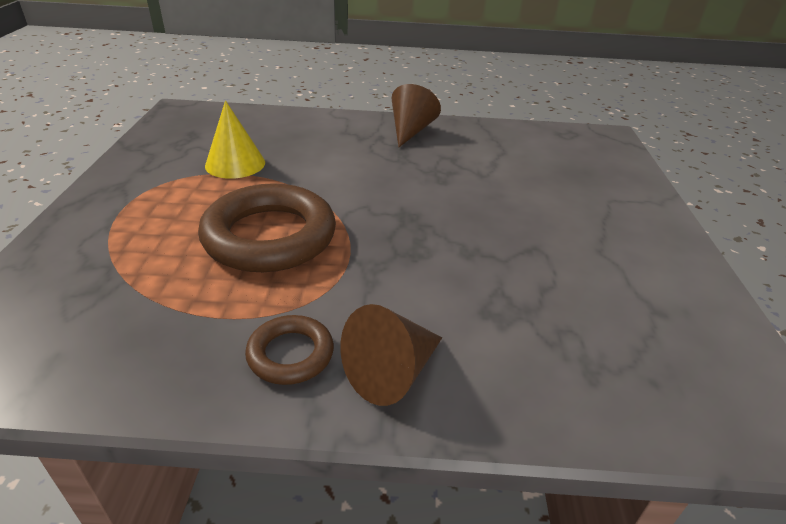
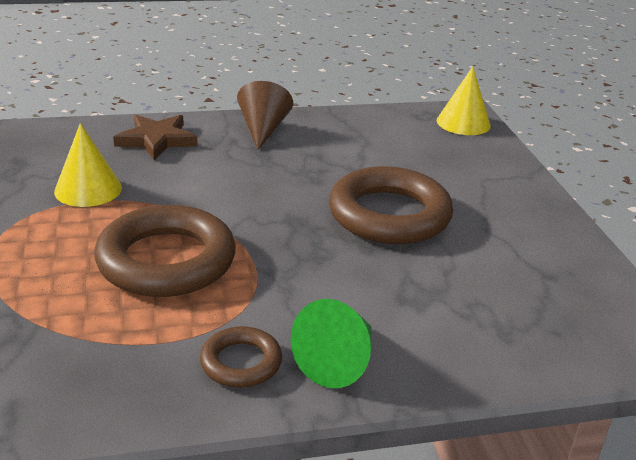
camera: 15 degrees left, 5 degrees down
(314, 129) = (157, 140): none -> brown star
(392, 372) = (338, 361): brown cone -> green cone
(502, 222) = (389, 215): none -> brown ring
(604, 145) = (463, 123): none -> yellow cone

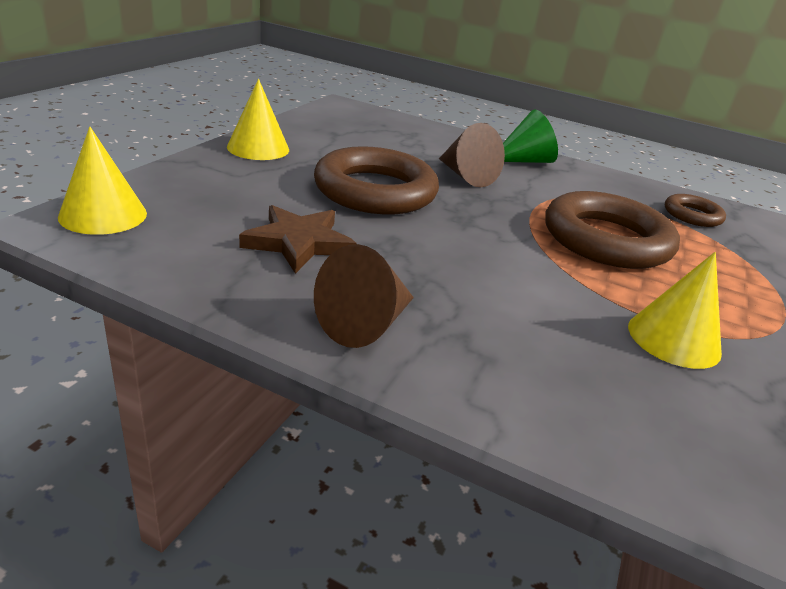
camera: 145 degrees left, 0 degrees up
(157, 140) = (545, 380): brown star -> brown star (299, 242)
(241, 362) = (583, 180): brown ring -> brown ring (692, 215)
(357, 281) = (466, 176): none -> brown cone
(534, 212) = (258, 148): none -> yellow cone

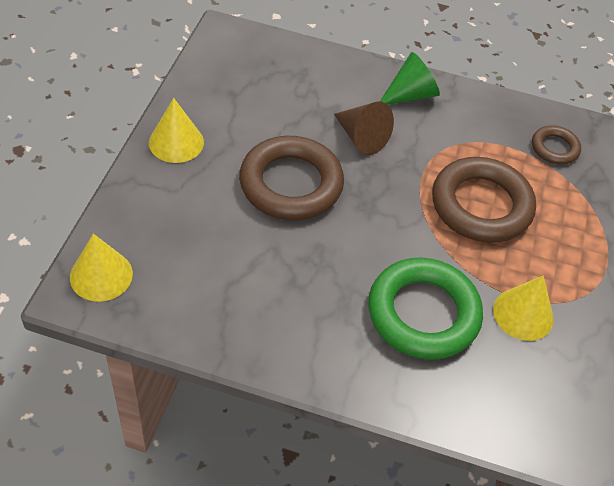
camera: 10 degrees left, 20 degrees up
(299, 242) = (252, 272): brown star -> none
(365, 324) = (320, 349): brown cone -> none
(525, 315) = (423, 313): none -> green ring

